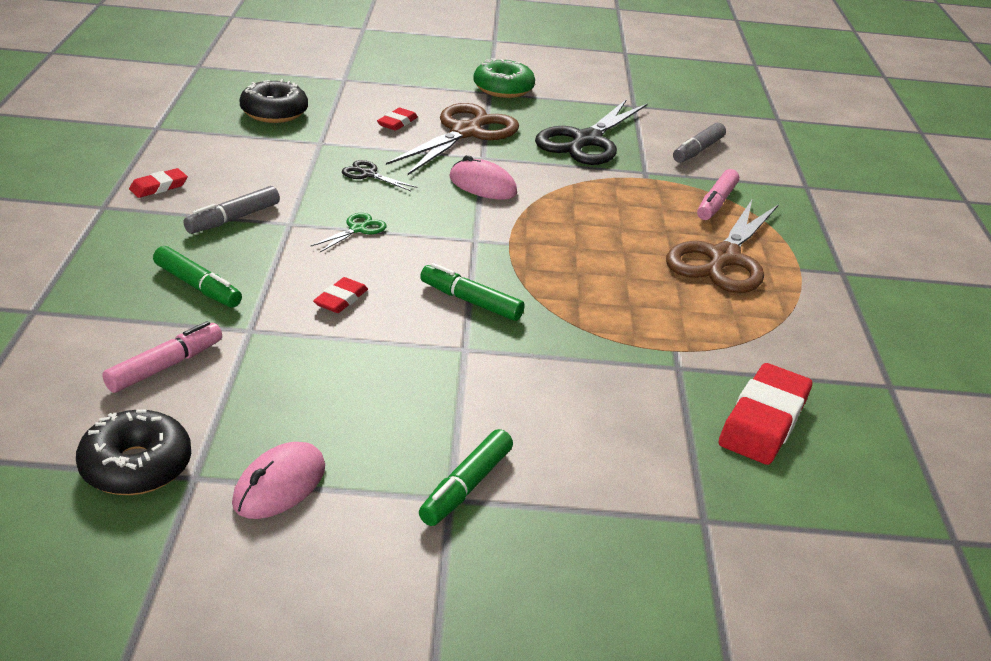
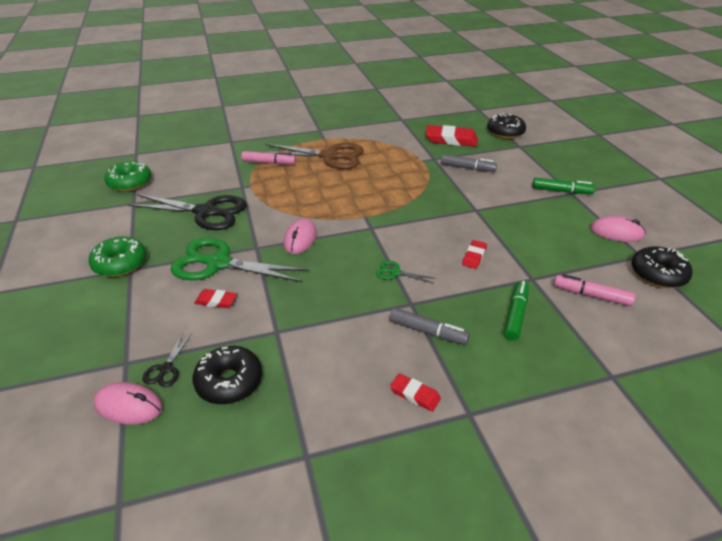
camera: 105 degrees left, 5 degrees up
(290, 76) = (129, 406): none -> pink mouse
(341, 299) = (474, 256): red eraser -> red eraser turned 75 degrees counterclockwise
(368, 174) = (316, 290): black scissors -> black scissors (166, 369)
(465, 133) = (218, 263): brown scissors -> green scissors
(470, 301) = (435, 216): green marker -> none
(688, 108) = (130, 183): none -> green donut
(697, 150) = (200, 174): grey marker -> grey marker (467, 168)
(791, 528) = (505, 132): none -> black donut

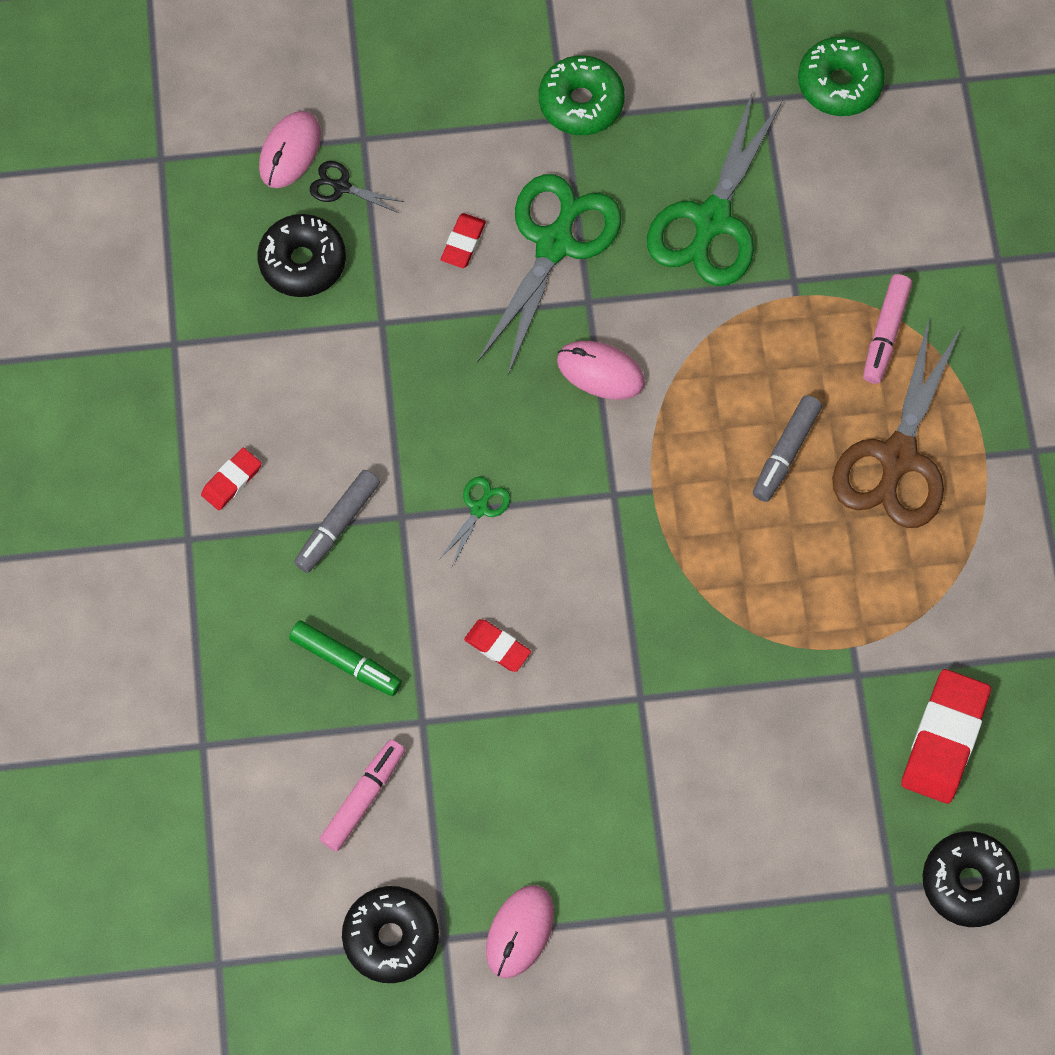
camera: 100 degrees right, 30 degrees up
(206, 212) = (712, 220): black scissors -> green scissors
(467, 168) = (804, 734): grey marker -> grey marker (785, 453)
(561, 191) = (679, 896): green marker -> none

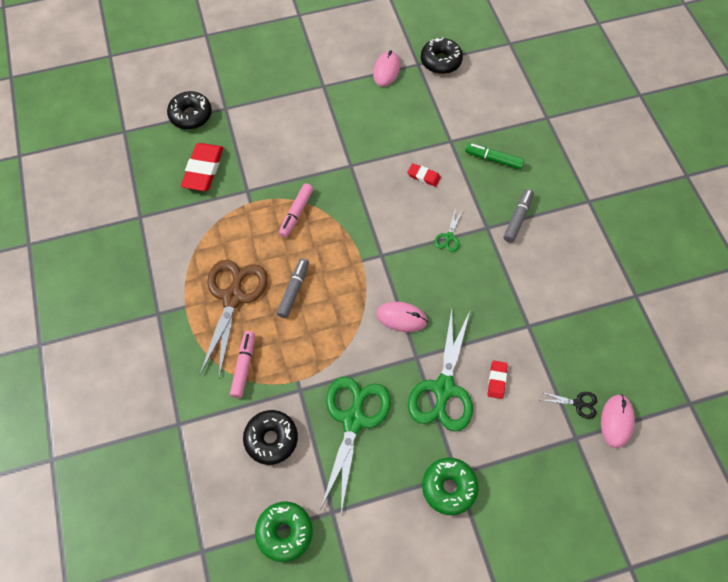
camera: 170 degrees right, 5 degrees down
(231, 481) = (578, 231): red eraser -> none
(302, 262) = (584, 353): black donut -> black donut (271, 439)
(363, 798) = (468, 108): pink marker -> pink marker (296, 213)

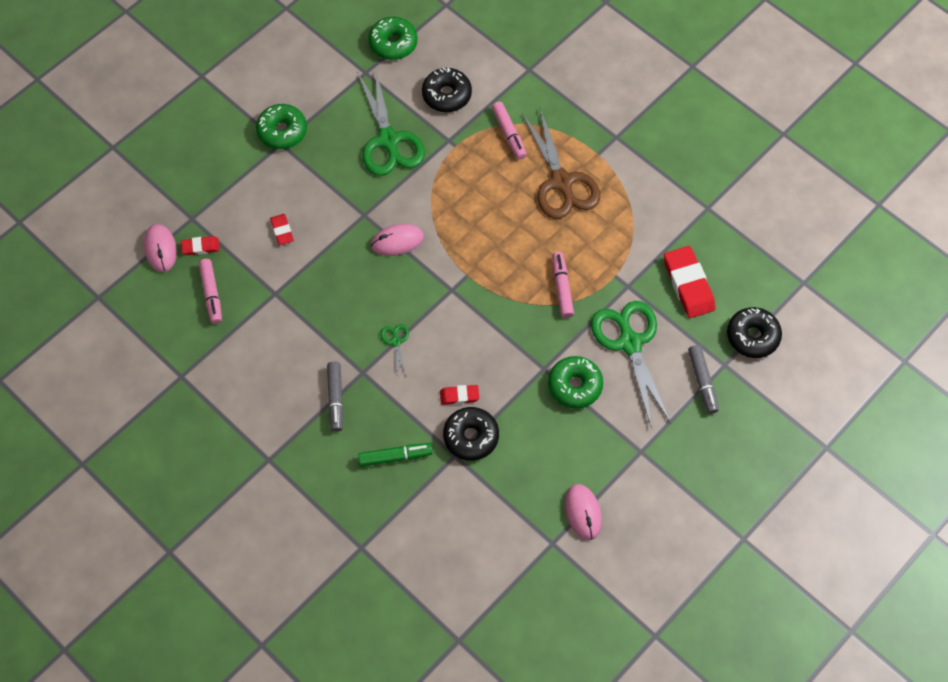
camera: 150 degrees right, 0 degrees up
(294, 290) = (511, 215): grey marker -> grey marker (702, 382)
(337, 144) = (575, 386): none -> green donut
(440, 61) = (527, 562): black donut -> black donut (471, 437)
(443, 388) = (326, 201): green scissors -> green scissors (630, 343)
(578, 403) = (200, 247): black scissors -> red eraser
(584, 353) = (211, 294): none -> pink marker

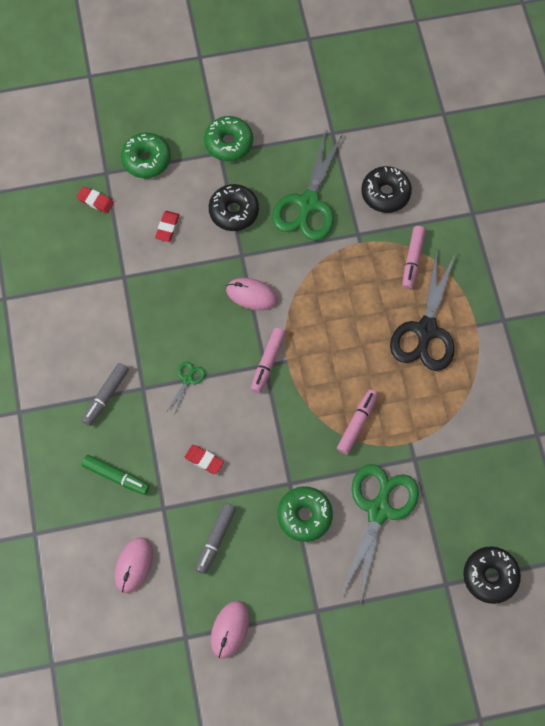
camera: 35 degrees right, 5 degrees up
(160, 249) = (64, 183): pink mouse -> pink mouse (134, 565)
(211, 294) = (75, 245): pink marker -> pink marker (267, 362)
(393, 43) = (374, 121): green donut -> green donut (146, 160)
(471, 437) = (188, 501): black donut -> black donut (234, 211)
(561, 182) = (426, 330): brown scissors -> black scissors
(688, 284) = (468, 492): red eraser -> none
(702, 382) = (415, 586): grey marker -> grey marker (215, 539)

